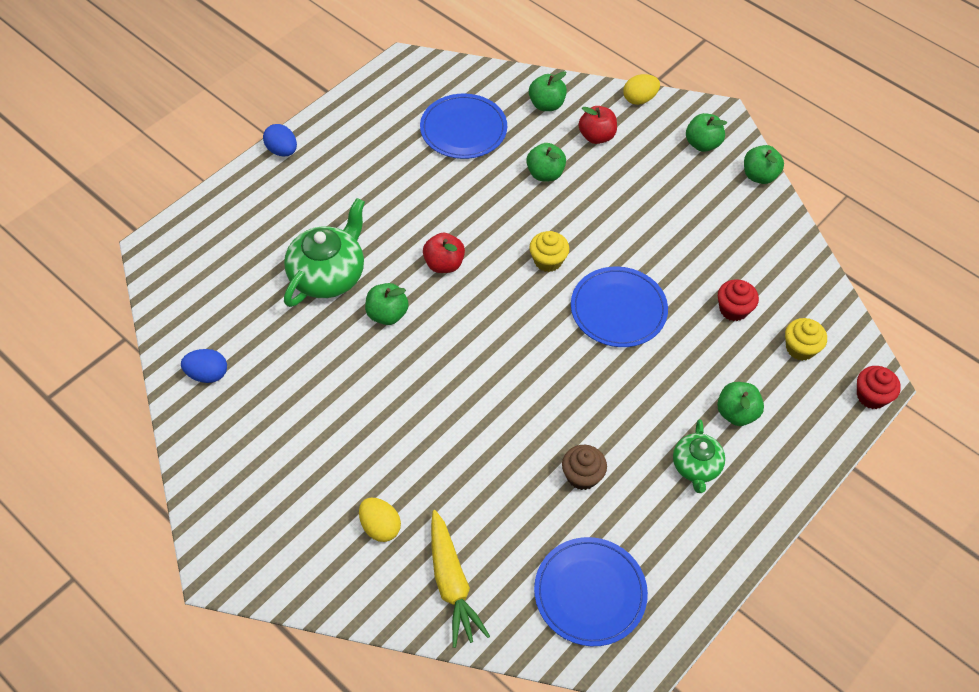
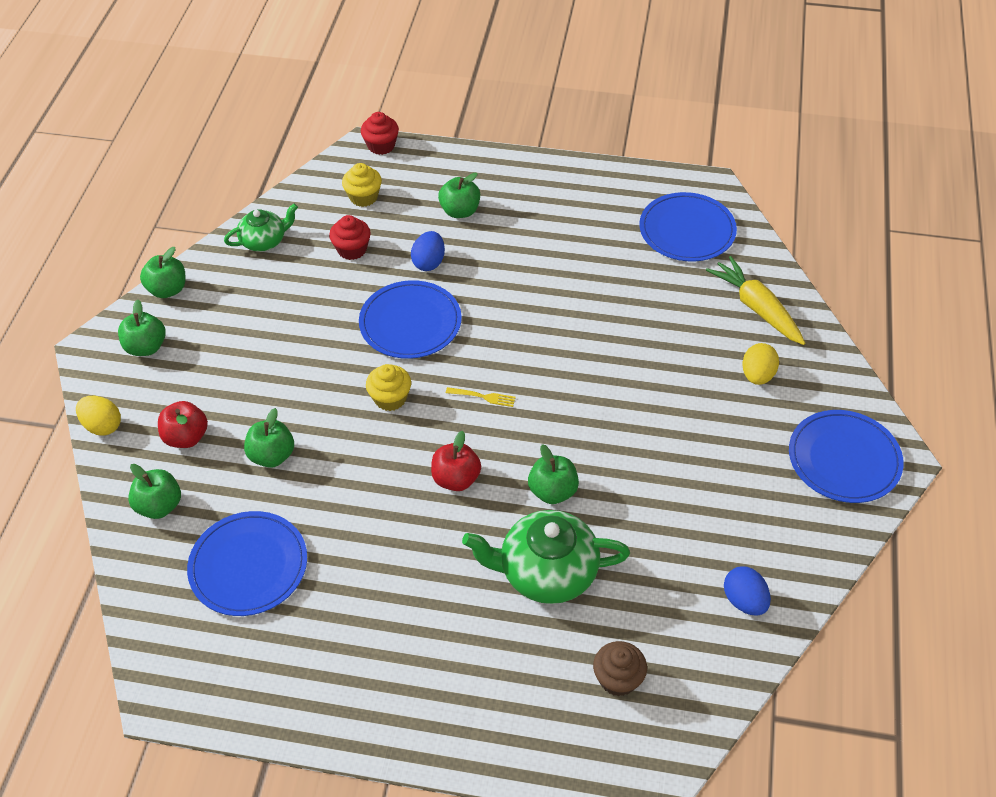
camera: 120 degrees left, 5 degrees down
(252, 530) = (844, 459): none -> blue plate
(282, 151) = (404, 742): blue egg -> blue egg (429, 262)
(452, 583) = (756, 308): yellow carrot -> yellow carrot turned 75 degrees counterclockwise
(506, 318) = (483, 397): none -> yellow fork
(582, 476) = (597, 275): brown cupcake -> brown cupcake (618, 679)
(696, 466) = (530, 215): green teapot -> green teapot (264, 241)

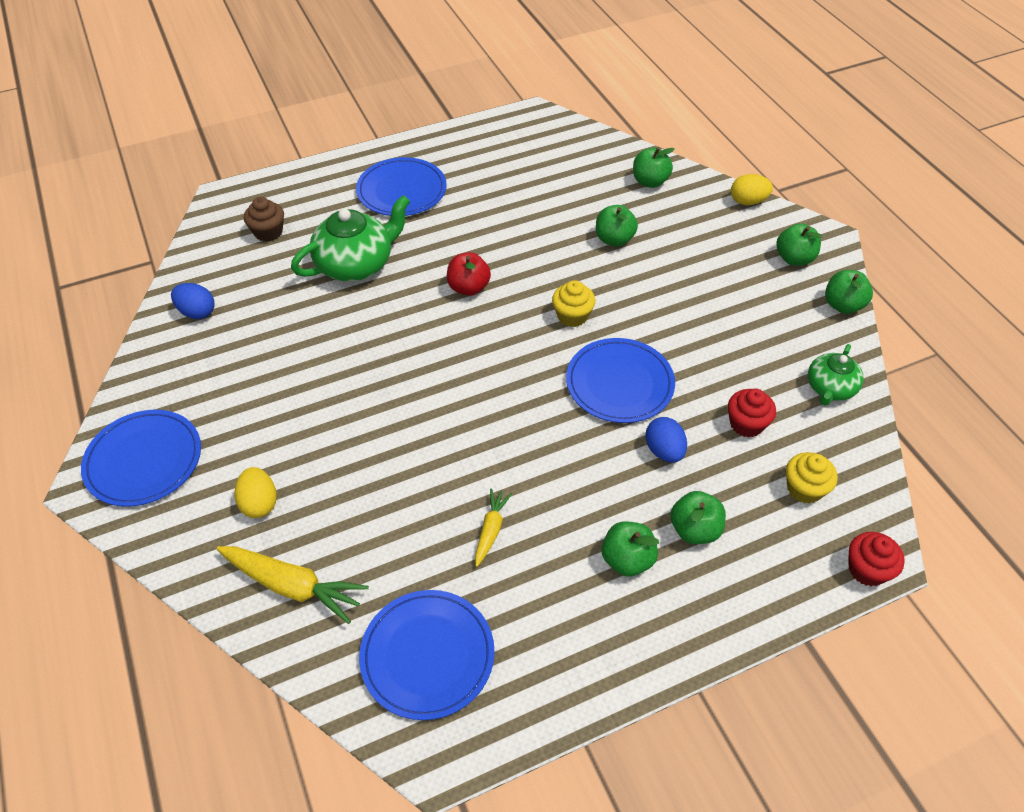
camera: 145 degrees right, 0 degrees up
(186, 437) = (685, 222): red apple -> none
(248, 566) = (556, 180): blue plate -> blue plate (402, 190)
(483, 397) = (499, 354): yellow fork -> none
(552, 491) = (388, 314): green apple -> green apple (627, 560)
(595, 275) = (491, 530): none -> yellow carrot

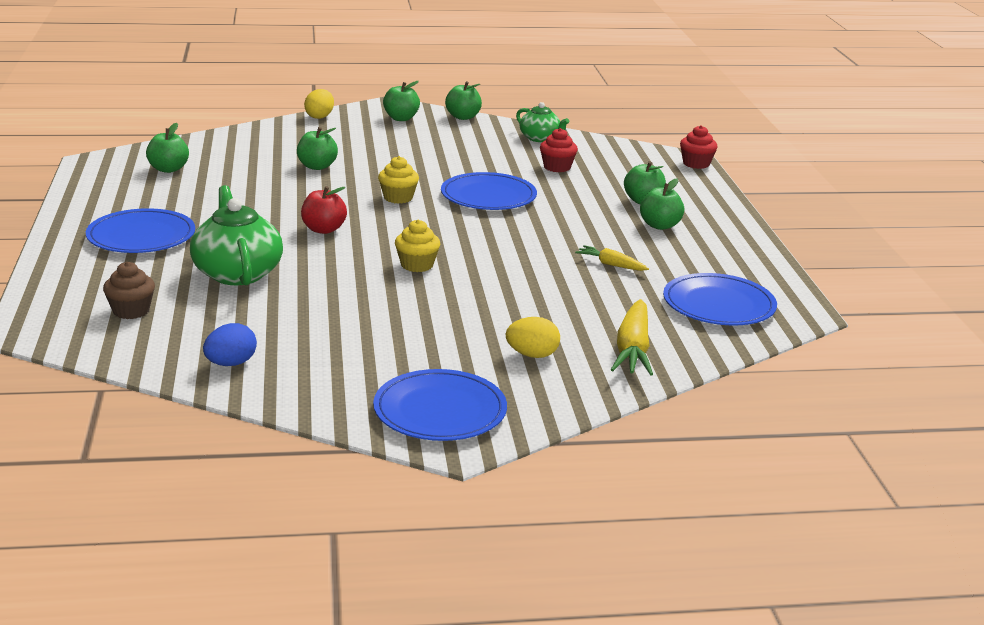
camera: 75 degrees left, 25 degrees down
(293, 586) = (633, 349): yellow carrot -> yellow carrot turned 150 degrees clockwise
(650, 181) = (255, 140): green apple -> green apple (168, 169)
(664, 451) = (566, 196): blue egg -> none
(804, 488) = (624, 164): yellow cupcake -> yellow cupcake (417, 265)

